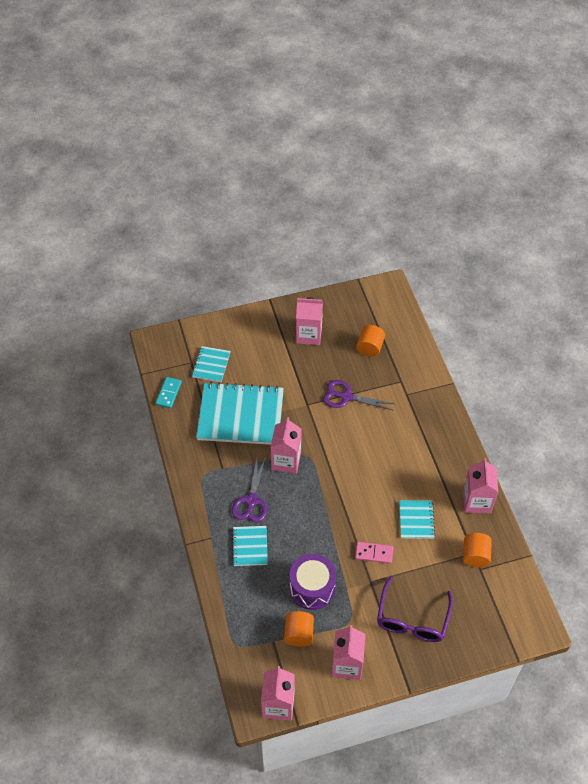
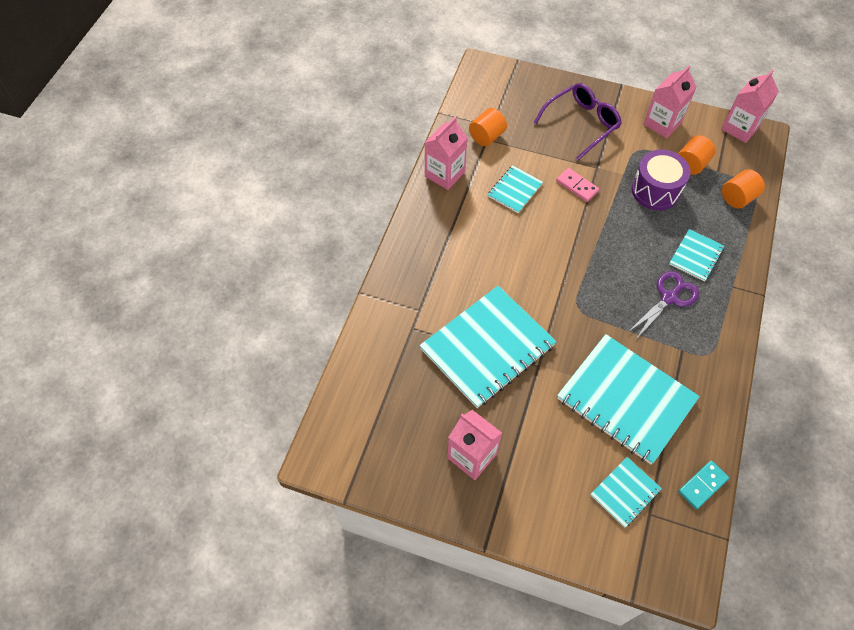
camera: 145 degrees left, 5 degrees up
(286, 461) = (605, 317): pink carton -> none
(346, 397) = (487, 347): purple scissors -> turquoise notebook
(370, 347) = (412, 390): orange cylinder -> orange cylinder (737, 198)

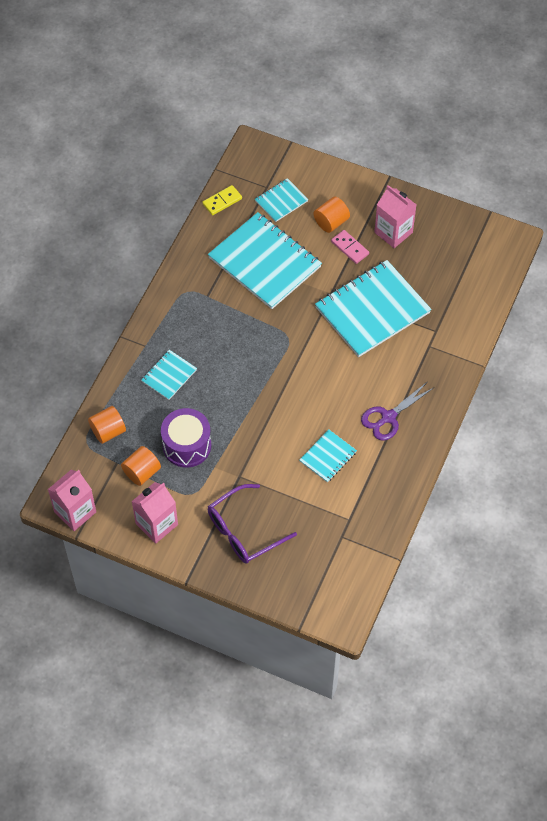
camera: 175 degrees left, 0 degrees up
(444, 174) = (397, 480): pink carton -> none
(487, 136) = (349, 523): orange cylinder -> orange cylinder (331, 222)
(577, 186) = (264, 456): pink domino -> pink domino (349, 248)
(669, 297) = (205, 340): purple scissors -> purple scissors (388, 417)
(702, 485) = (222, 201): turquoise domino -> yellow domino

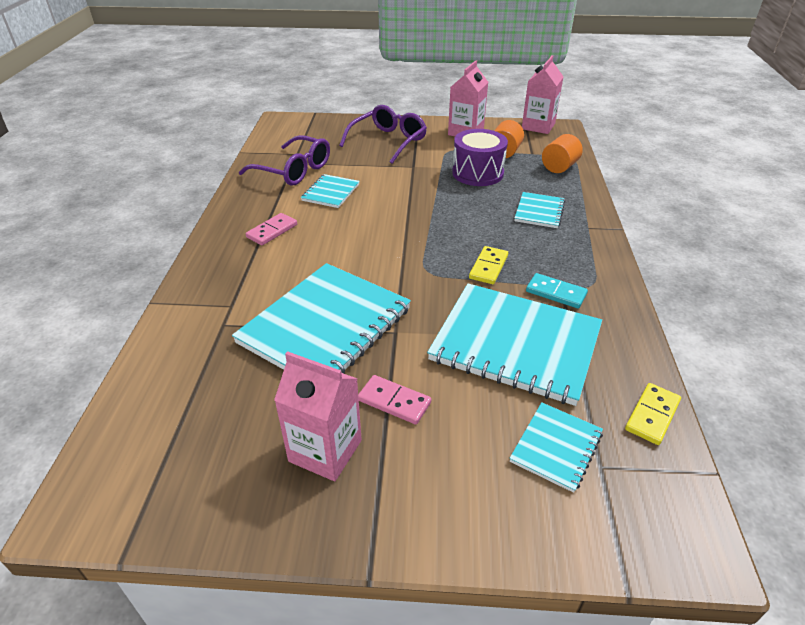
camera: 160 degrees right, 20 degrees down
(214, 292) = (556, 293): none -> turquoise domino
(244, 328) = (488, 267): none -> yellow domino
(331, 222) = (446, 435): orange cylinder -> none
(352, 505) = (293, 170): none -> purple glasses
(388, 417) = (272, 231): purple scissors -> pink domino

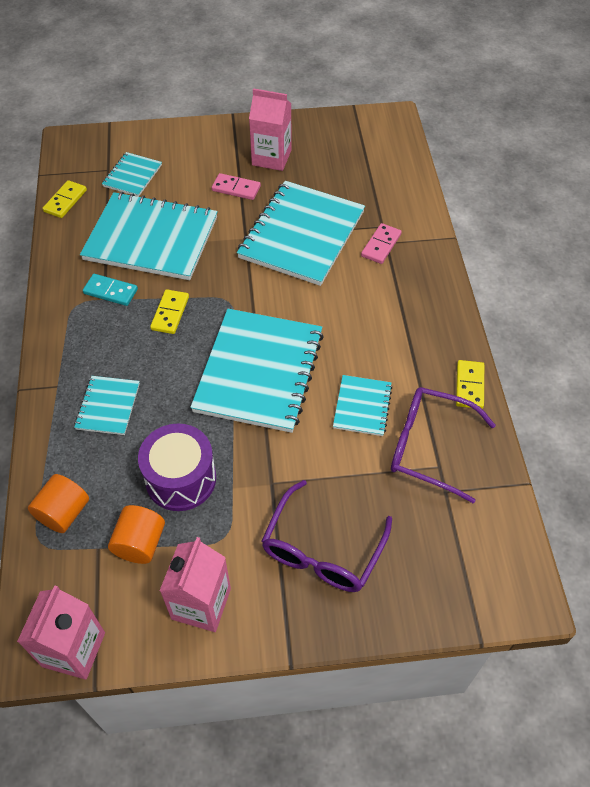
camera: 170 degrees right, 15 degrees up
(238, 195) = (469, 386): none -> yellow domino
(272, 231) = (398, 332): pink domino -> pink domino (381, 245)
(408, 219) = (259, 372): none -> turquoise notebook

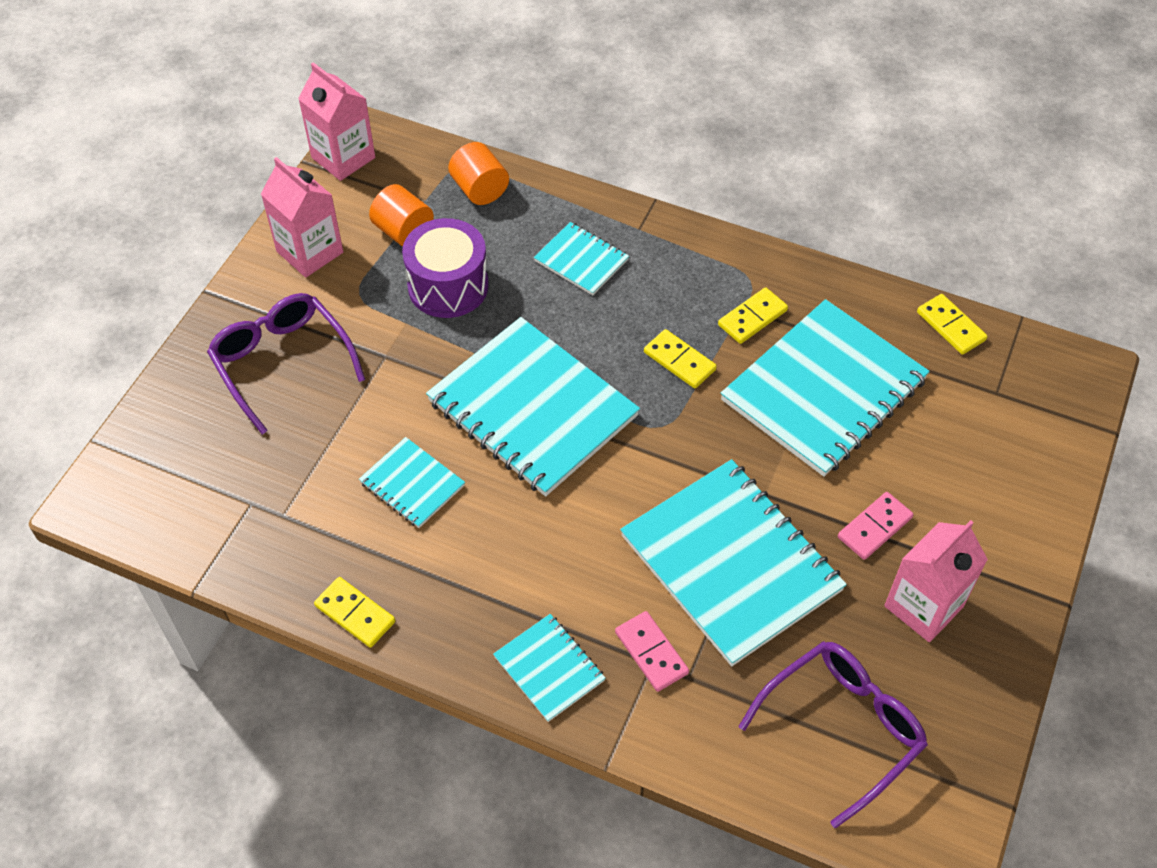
camera: 120 degrees right, 0 degrees up
(110, 291) = (752, 318): turquoise domino -> yellow domino
(132, 176) = (968, 415): turquoise notebook -> turquoise notebook (549, 668)
(430, 447) = (311, 520): purple glasses -> purple glasses (841, 729)

